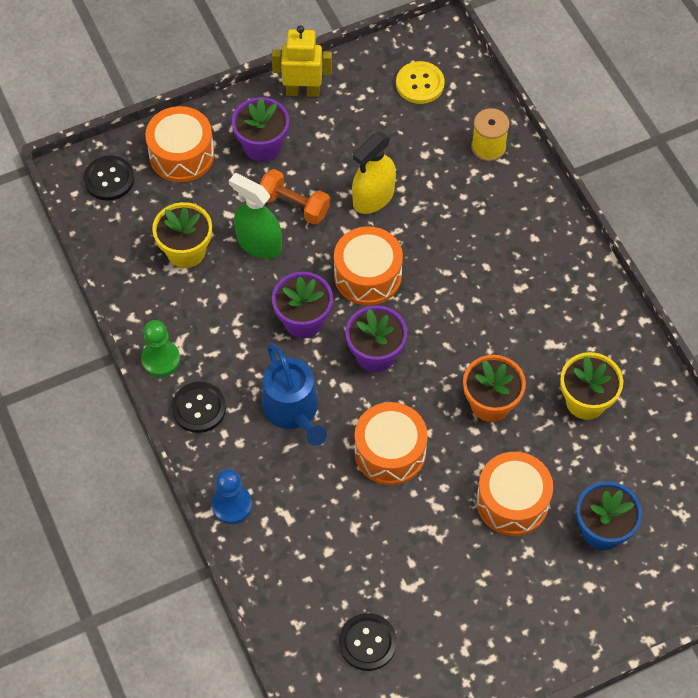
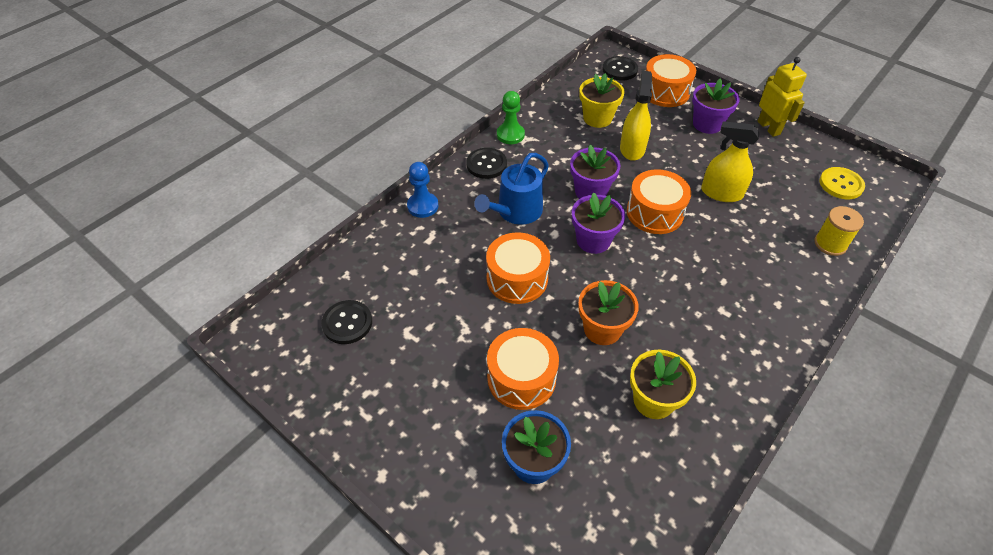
camera: 65 degrees right, 10 degrees down
(259, 243) = (632, 149): green spray bottle -> yellow spray bottle
(294, 205) = (676, 155): orange dumbbell -> none

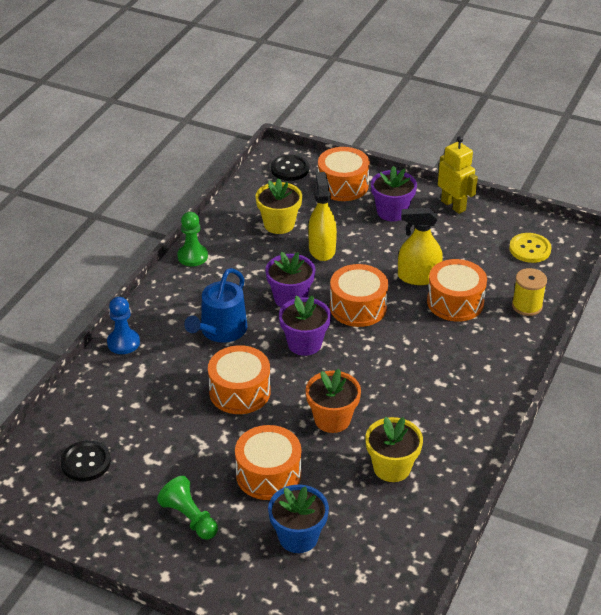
camera: 15 degrees left, 10 degrees down
(427, 410) = (189, 518): none -> green pawn
(486, 164) = (176, 290): black button -> none
(754, 226) = (455, 302): none -> orange drum

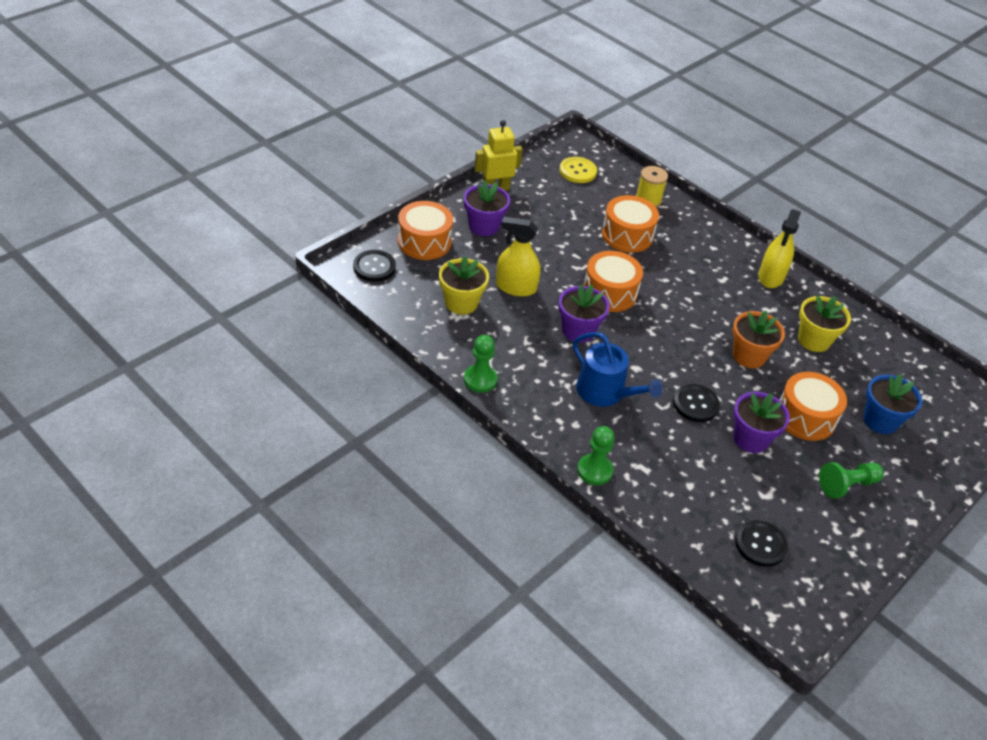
camera: 75 degrees left, 5 degrees up
(123, 343) = (594, 470): blue pawn -> green pawn
(240, 392) = (695, 404): orange drum -> black button
(304, 343) = (645, 342): purple flower pot -> purple flower pot (751, 439)
(418, 277) = (585, 243): yellow spray bottle -> yellow spray bottle (771, 277)

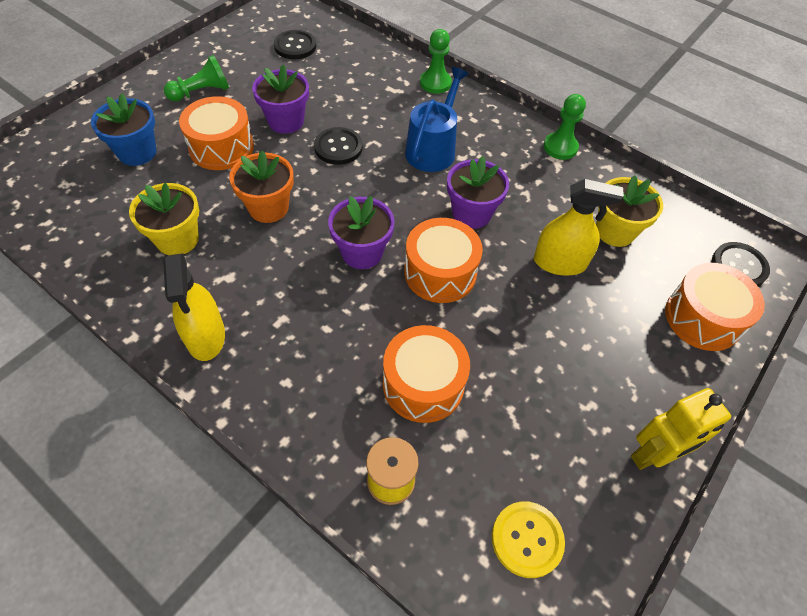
camera: 175 degrees right, 10 degrees up
(484, 226) = (638, 363): purple flower pot -> purple flower pot (362, 252)
(605, 392) = (433, 149): blue watering can -> blue watering can turned 75 degrees clockwise
(771, 277) = (206, 336): yellow spray bottle -> yellow spray bottle turned 150 degrees clockwise

